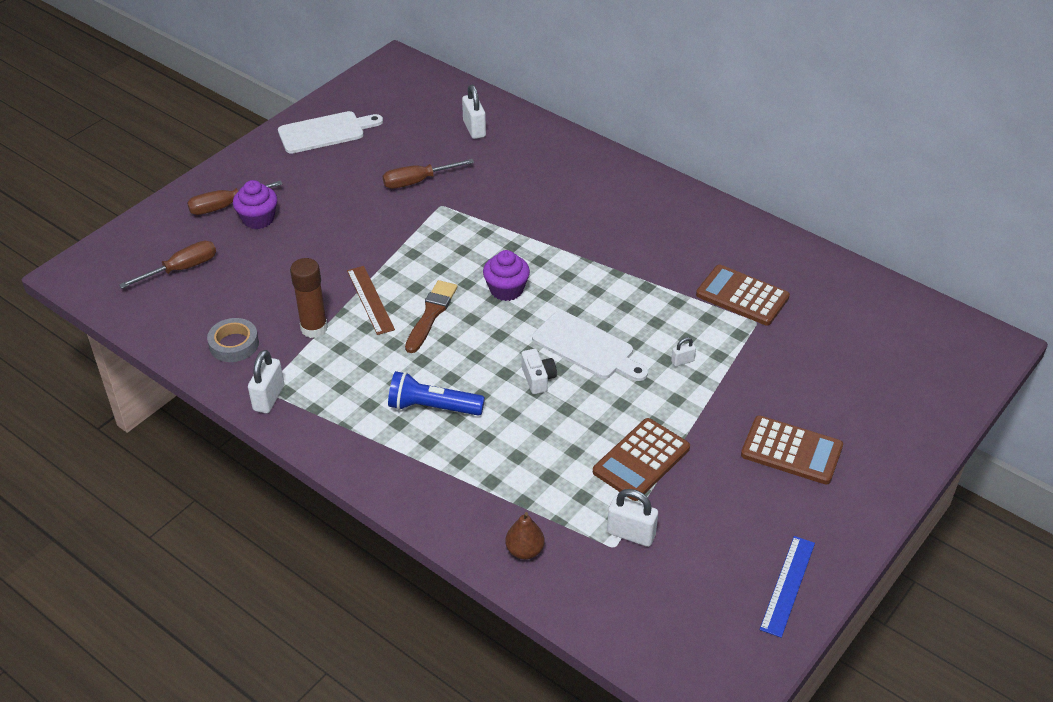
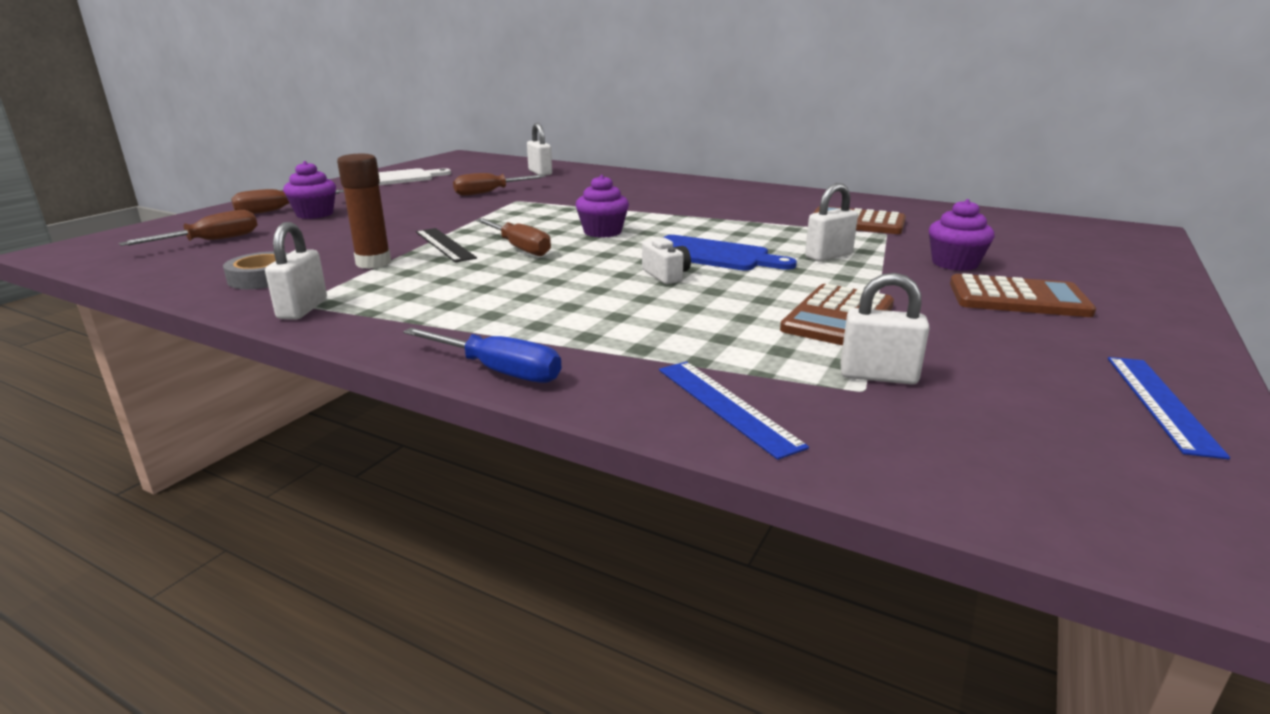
camera: 10 degrees left, 20 degrees down
(370, 300) = (445, 244): brown ruler -> black ruler
(396, 495) = (499, 371): none -> blue screwdriver
(431, 314) = (520, 248): brown brush -> brown screwdriver
(433, 407) = (537, 301): blue flashlight -> none
(524, 550) = (726, 406): brown pear -> blue ruler
(586, 347) = (712, 255): white cutting board -> blue cutting board
(682, 361) = (828, 256): white padlock -> white padlock, size x1.85
(780, 388) = (954, 264): none -> purple cupcake

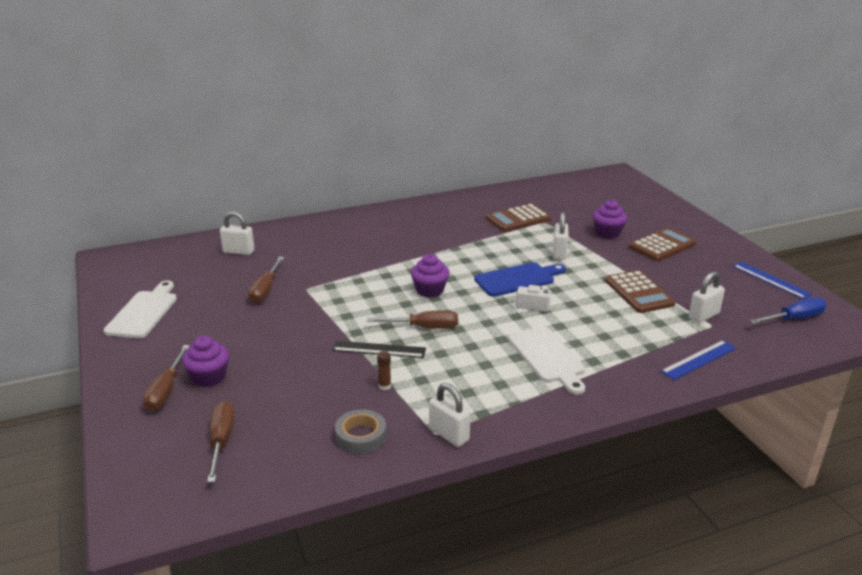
camera: 50 degrees left, 5 degrees up
(373, 263) = (384, 386): brown glue stick -> brown glue stick, size x0.49
(499, 371) = (611, 399): blue screwdriver -> blue screwdriver (794, 318)
(552, 311) = (547, 357): none -> white cutting board
(726, 406) = (699, 360): blue ruler -> blue ruler turned 45 degrees counterclockwise

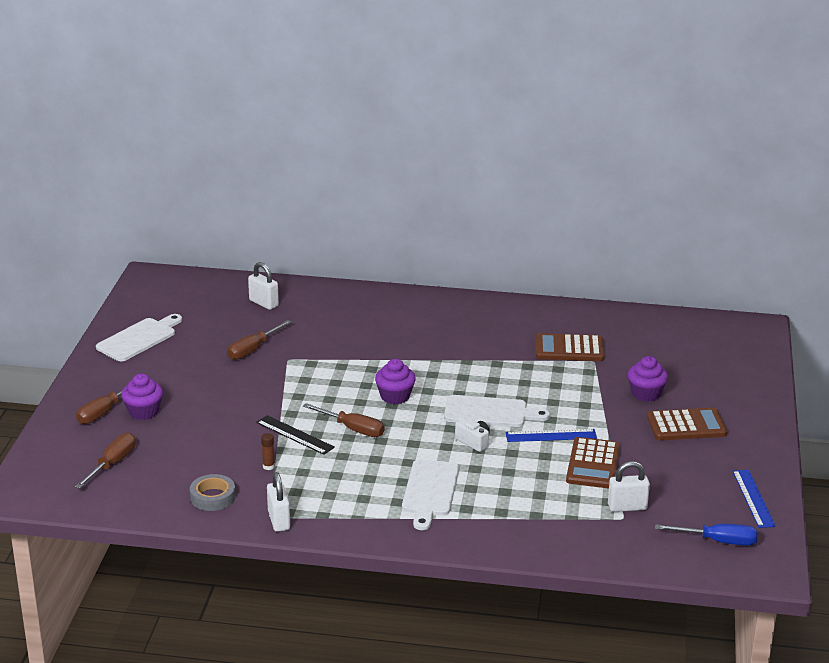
camera: 30 degrees right, 0 degrees up
(517, 279) = (490, 412): blue cutting board -> white cutting board
(559, 253) = (565, 399): white padlock -> none
(699, 360) = (565, 542): blue ruler -> blue ruler (551, 436)

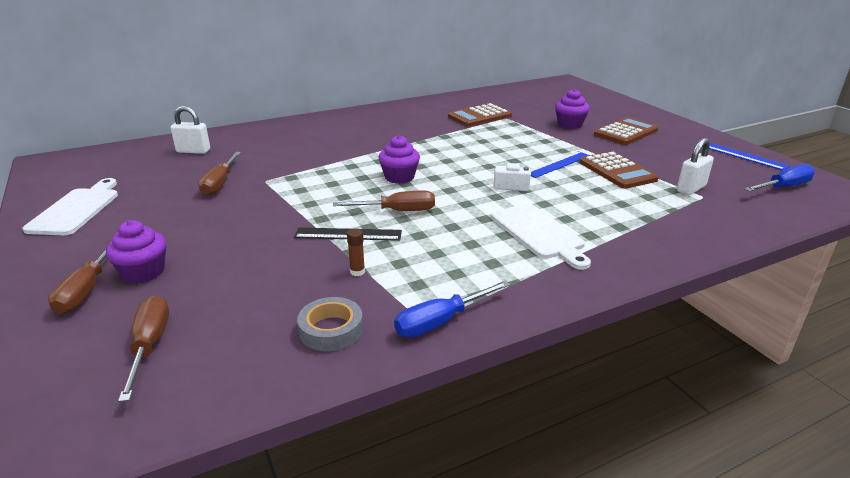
camera: 35 degrees left, 0 degrees up
(279, 520) = (441, 322): white padlock -> blue screwdriver
(490, 412) = (490, 164): white cutting board -> none

